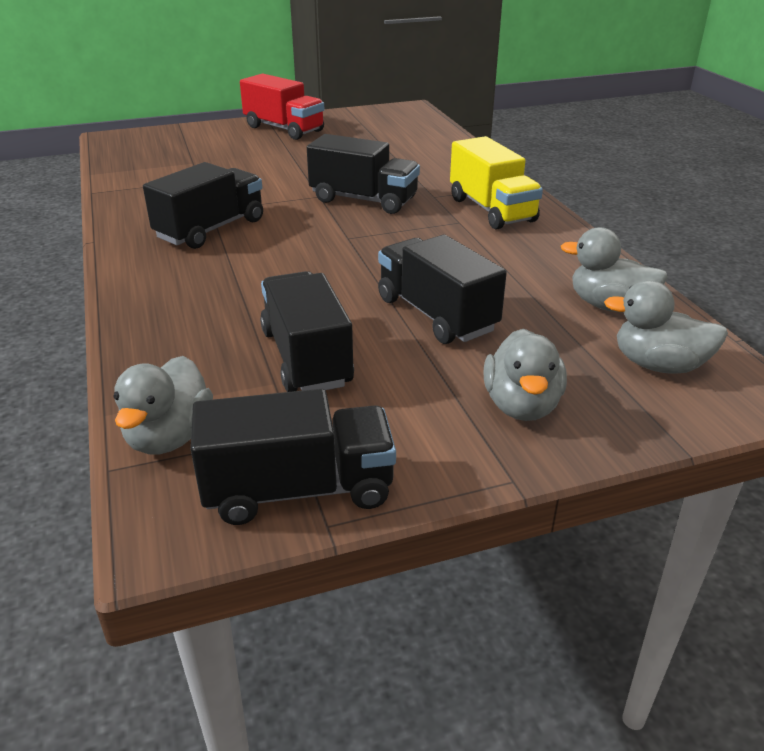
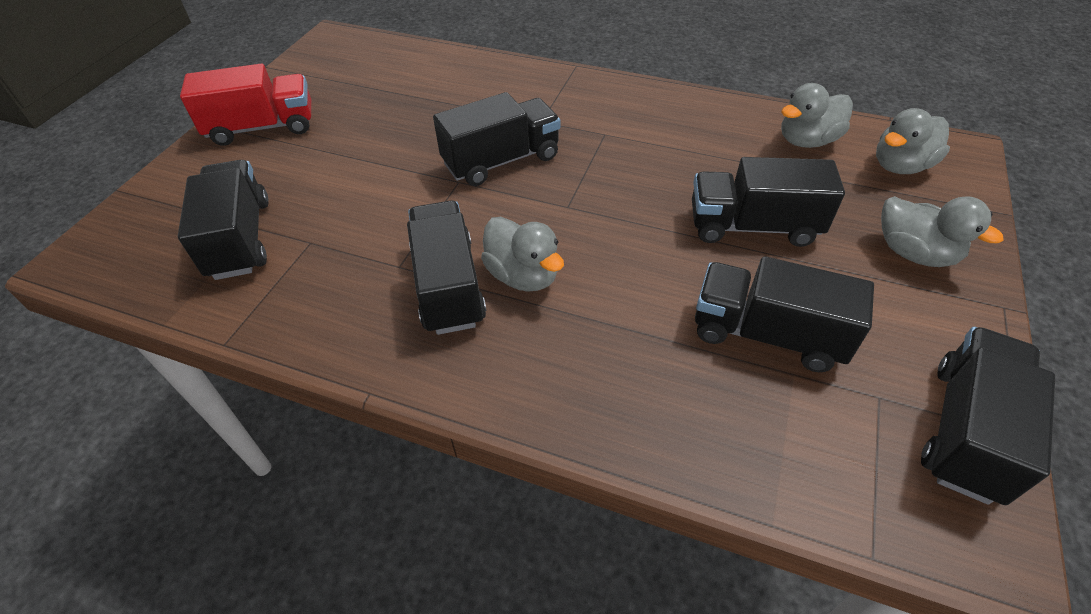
camera: 50 degrees left, 15 degrees up
(169, 437) = (843, 487): grey duck -> grey duck (523, 275)
(178, 163) = (240, 239): none -> black truck
(491, 210) = (602, 107): yellow truck -> none

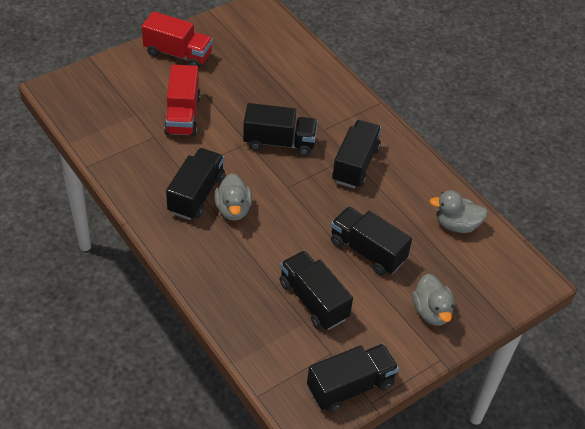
camera: 30 degrees right, 0 degrees up
(240, 239) = (125, 117): black truck -> black truck (355, 164)
(332, 194) = (183, 115): none -> red truck
(900, 166) = (489, 268): grey duck -> none

